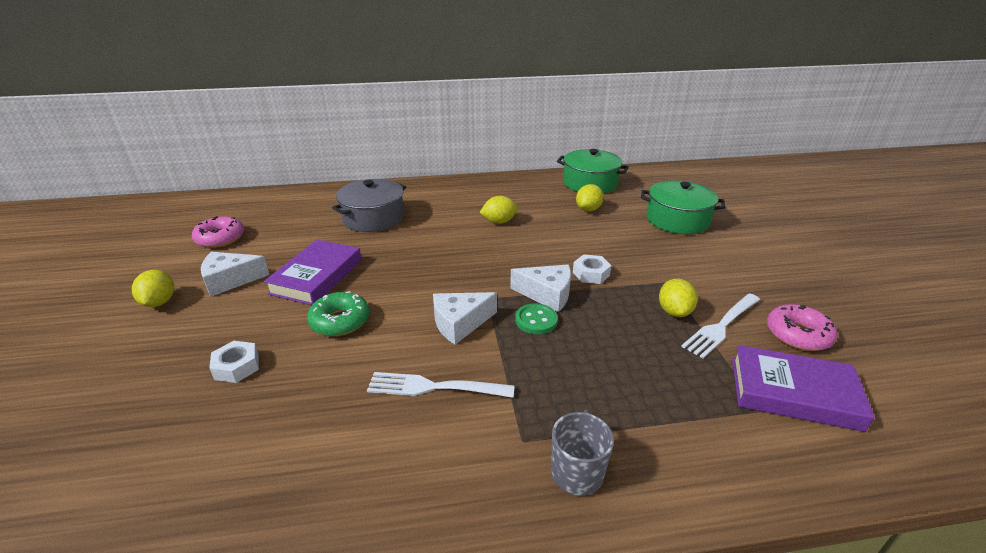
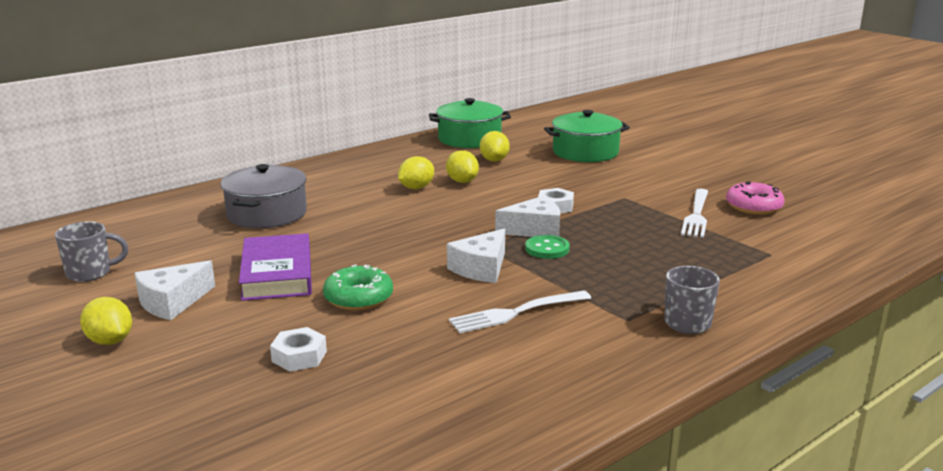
camera: 30 degrees left, 10 degrees down
(220, 238) = (90, 273): pink donut -> grey mug
(674, 312) = (652, 215): yellow lemon -> yellow lemon (462, 181)
(793, 393) = (781, 239): purple book -> none

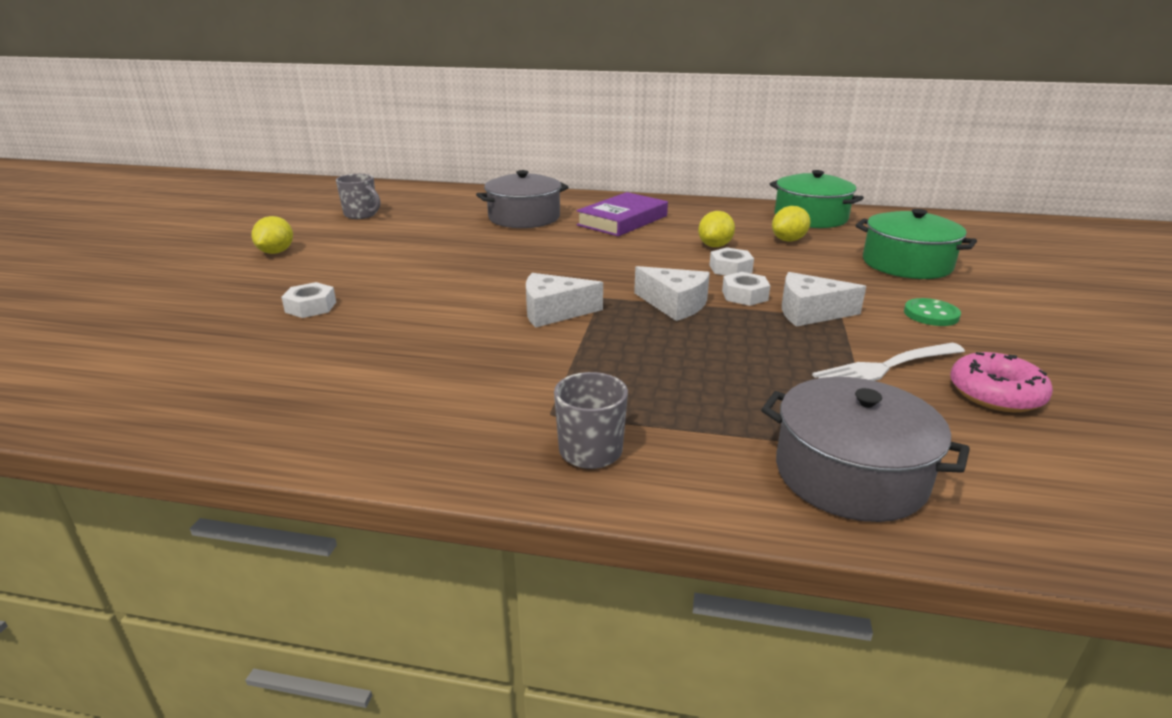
camera: 50 degrees right, 5 degrees up
(172, 302) = (348, 246): white cheese -> white cheese (810, 312)
(277, 274) = (432, 254): purple book -> purple book (622, 220)
(358, 298) = (430, 291): green donut -> none
(416, 188) = (665, 237): yellow lemon -> none
(508, 193) = (730, 269): none -> white nut
(516, 313) = (488, 355): white fork -> none
(547, 249) = (643, 323): green button -> green button (931, 314)
(784, 270) = (850, 474): none -> grey pot

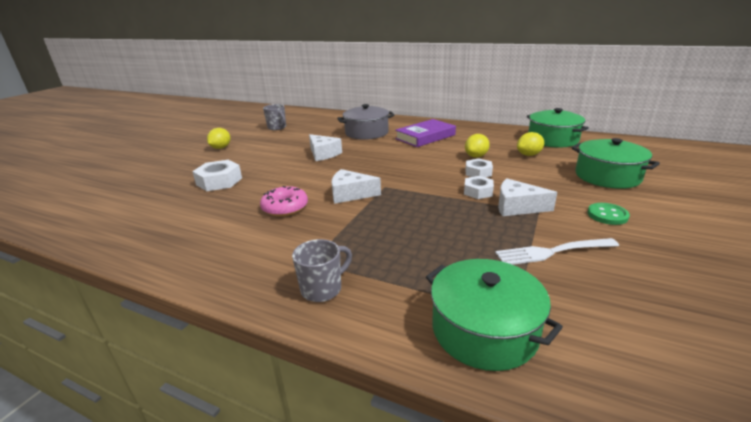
camera: 15 degrees right, 0 degrees up
(311, 307) = (219, 181): white nut -> white nut, size x1.55
(674, 304) = (428, 195): white cheese -> white cheese (323, 154)
(850, 474) = (484, 330): grey pot -> green pot
(995, 394) = (629, 281): pink donut -> pink donut (285, 208)

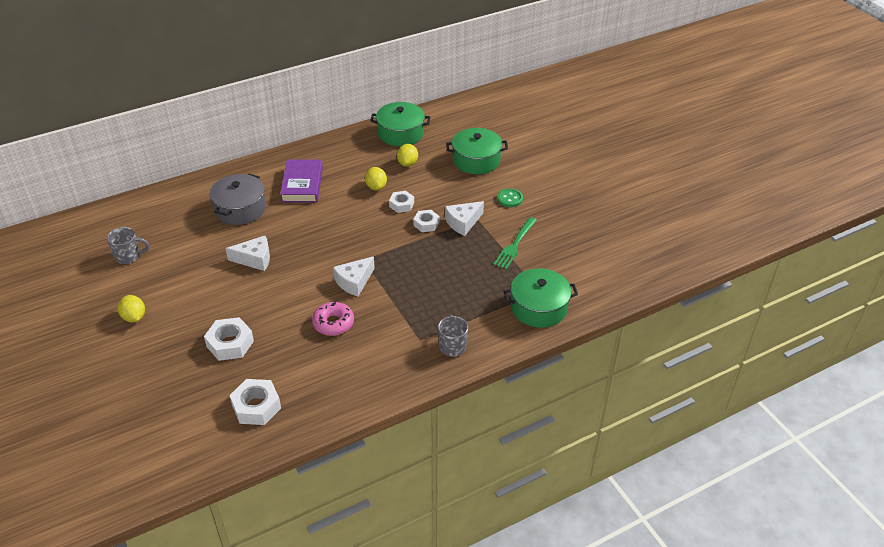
camera: 55 degrees left, 15 degrees up
(145, 219) = (256, 406): none -> white nut
(552, 252) = (515, 245): white fork -> green fork

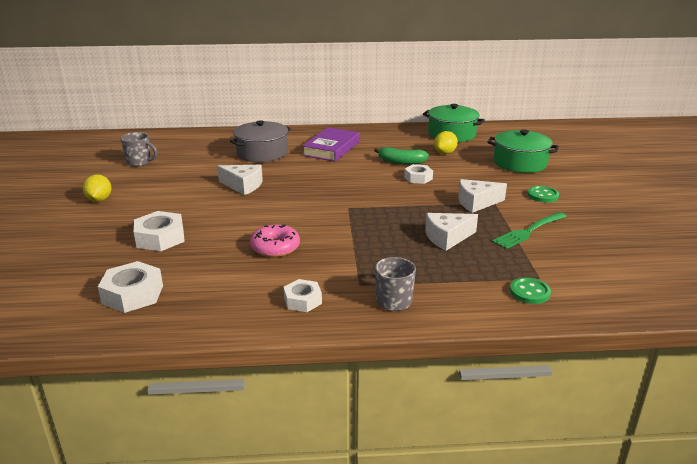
camera: 25 degrees right, 15 degrees down
(354, 282) = (324, 221): white cheese -> white cheese (447, 237)
(376, 187) = (401, 162): yellow lemon -> green banana
(426, 224) = (434, 196): white nut -> white nut (303, 300)
(539, 308) = (529, 292): green pot -> green button

